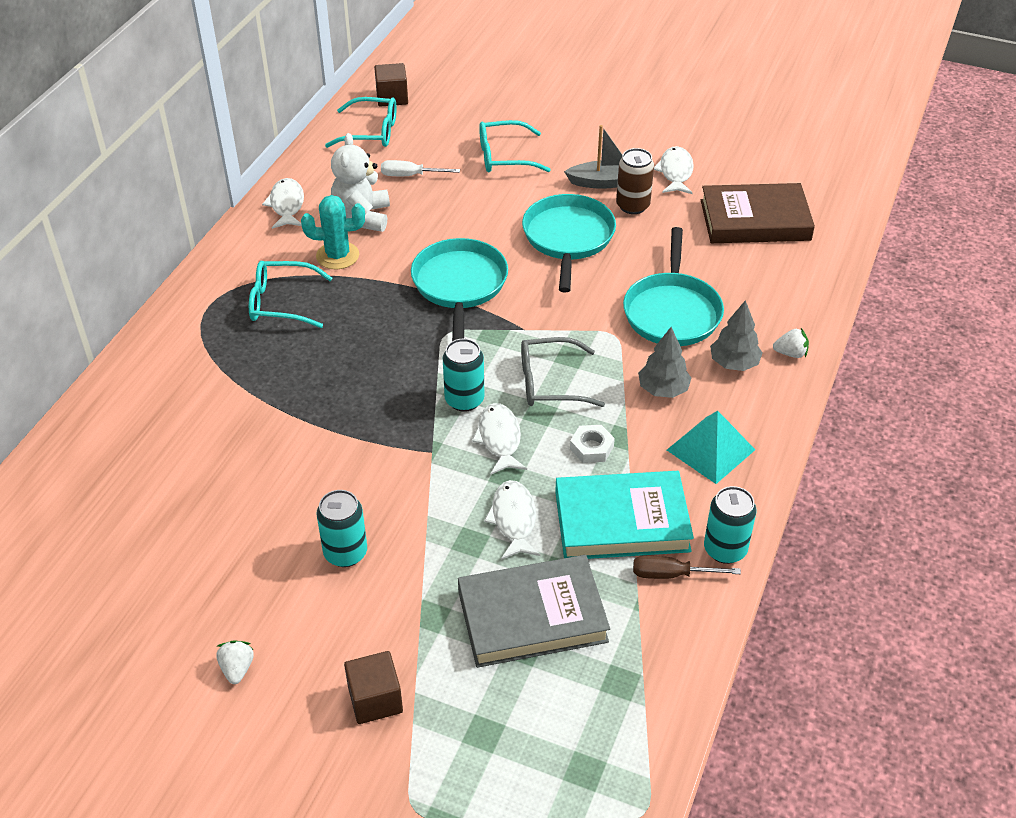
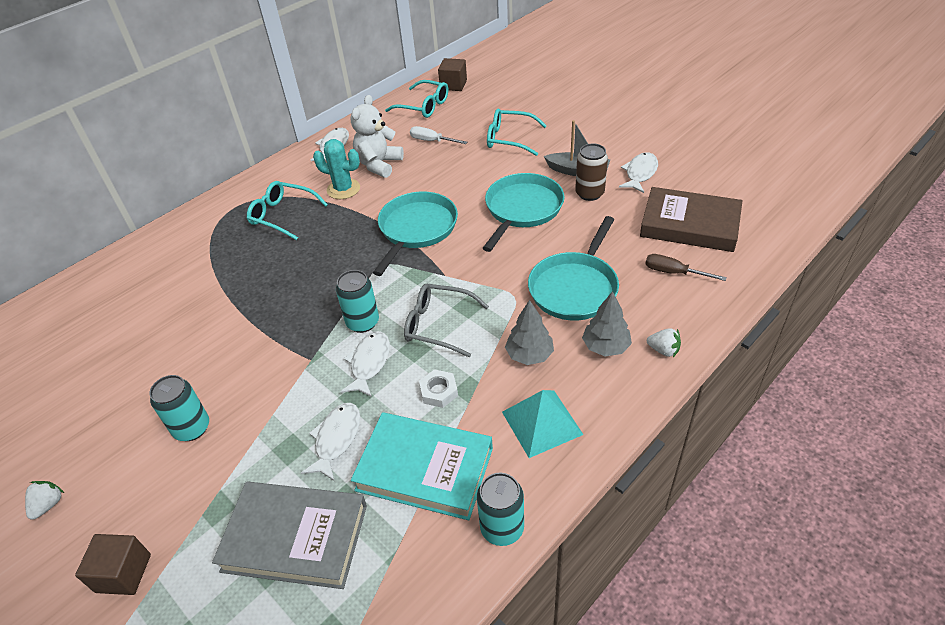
camera: 25 degrees right, 0 degrees up
(671, 574) = (439, 538): brown screwdriver -> brown screwdriver (673, 272)

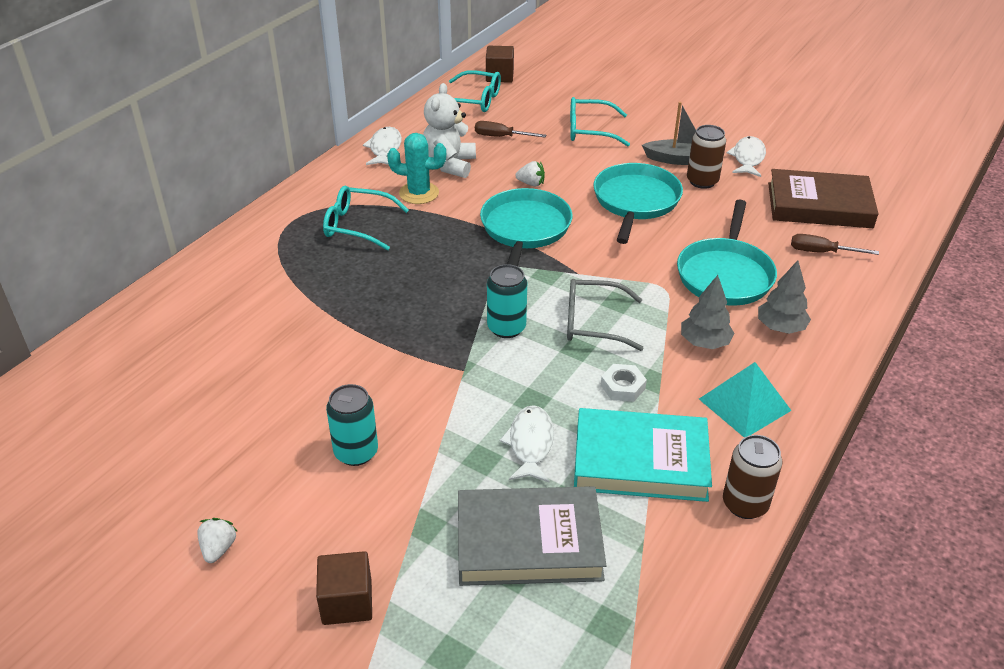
camera: 15 degrees left, 5 degrees down
(369, 363) = (532, 367): white fish -> none
(432, 141) = (501, 137): white screwdriver -> brown screwdriver
(502, 528) = (745, 504): turquoise can -> brown can
(663, 350) = (840, 325): white strawberry -> white strawberry (531, 183)

